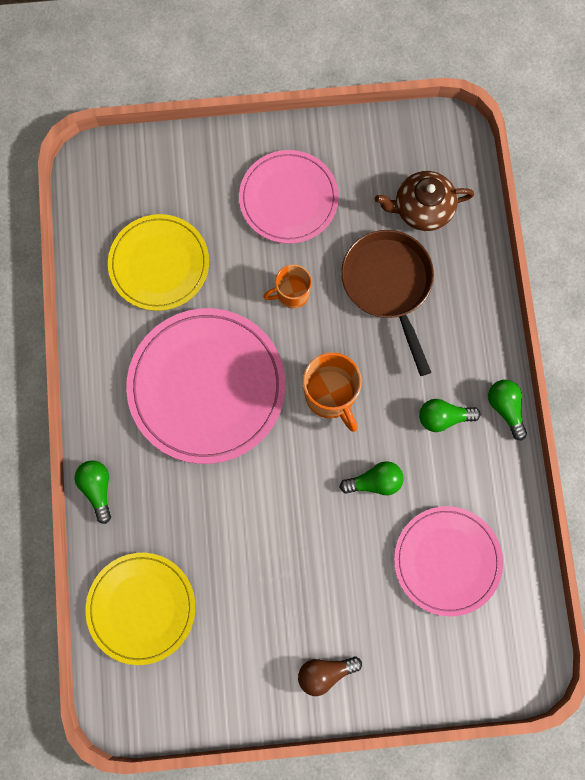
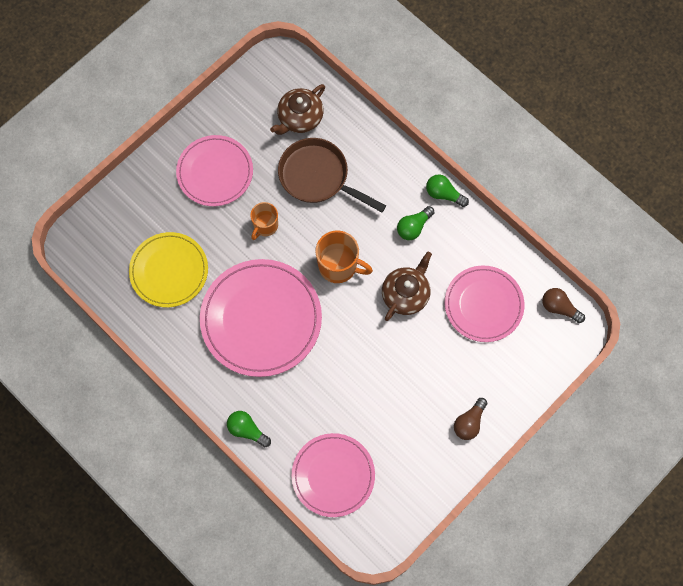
camera: 40 degrees left, 5 degrees down
(141, 608) = (333, 475): yellow plate -> pink plate
(374, 482) = (406, 294): green light bulb -> brown teapot
(526, 632) = (559, 308): none -> brown light bulb

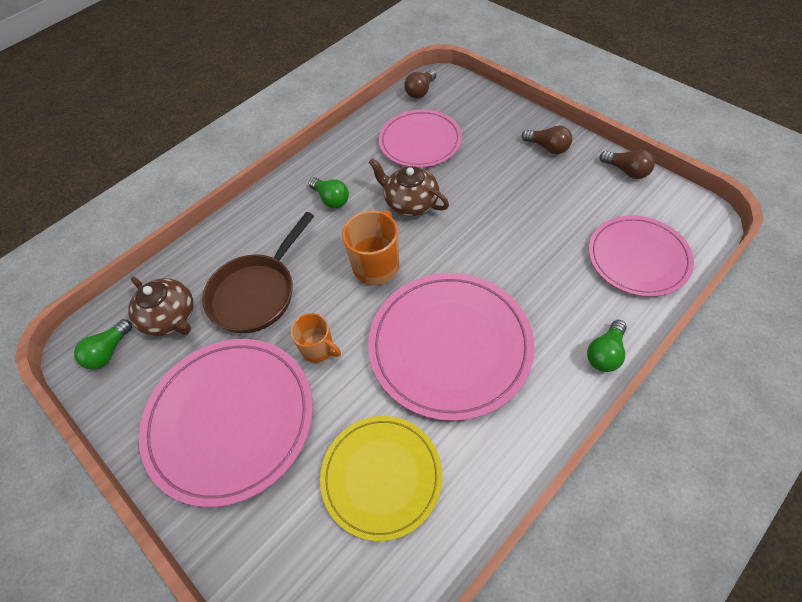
camera: 85 degrees left, 15 degrees down
(215, 172) = (230, 420): pink plate -> pink plate, size x1.52
(434, 489) = (626, 171): none -> brown light bulb
(444, 194) = (295, 176): green light bulb -> green light bulb (109, 351)

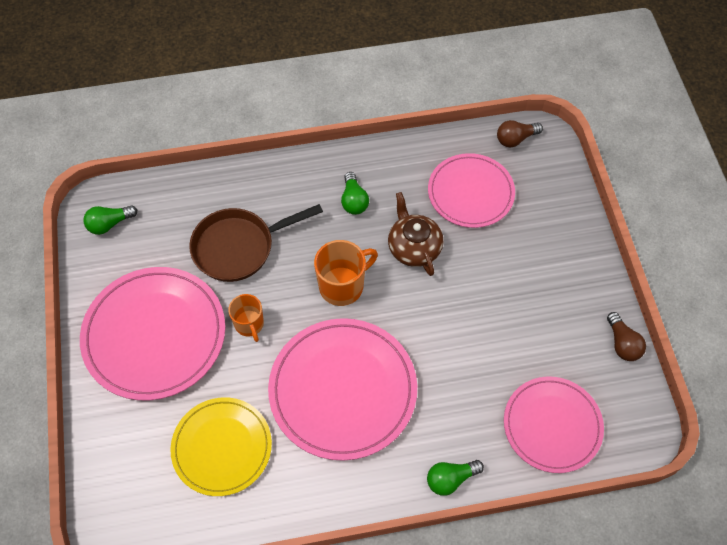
camera: 30 degrees right, 5 degrees up
(170, 317) = (166, 225): brown teapot -> none
(547, 147) = (575, 273): brown light bulb -> none

